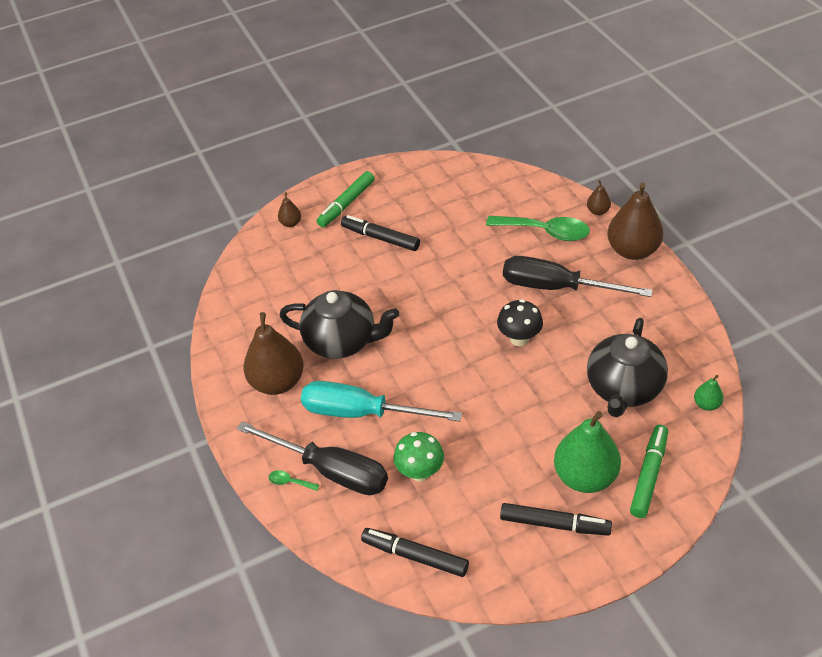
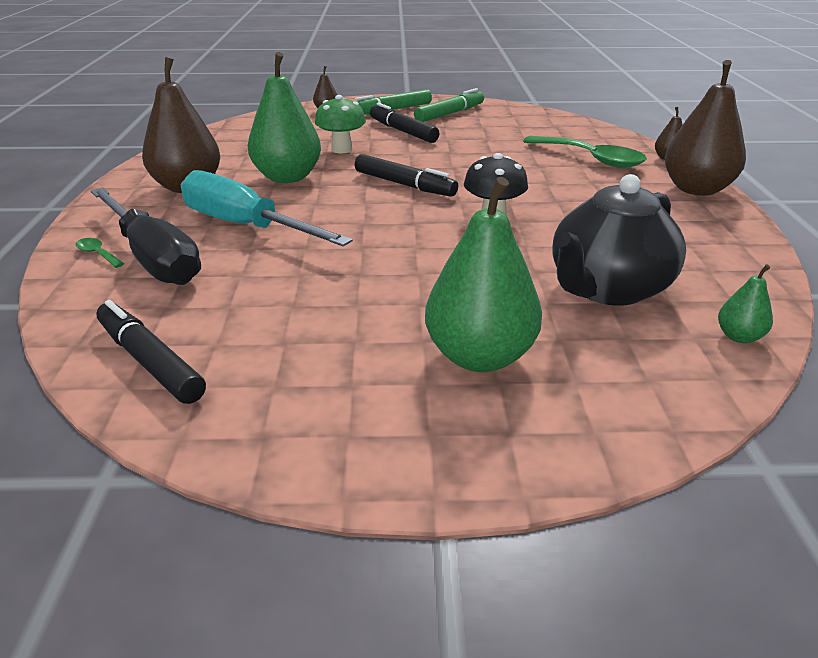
camera: 20 degrees right, 15 degrees down
(342, 341) = (287, 177): black teapot -> green pear
(420, 472) = (253, 288): green mushroom -> green mushroom (342, 149)
(554, 524) = (385, 393): black marker -> black marker (404, 185)
(557, 287) = (574, 194): black screwdriver -> none
(649, 475) = (589, 385): green marker -> green marker (450, 114)

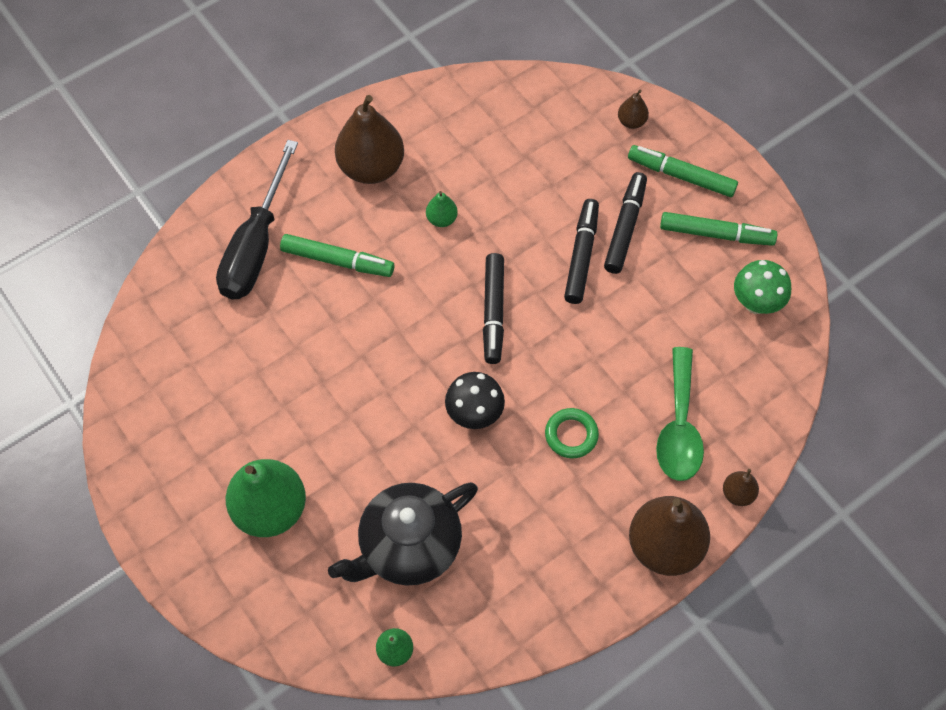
camera: 55 degrees right, 30 degrees up
(97, 254) = (238, 210): green spoon -> none
(150, 361) = (155, 346): black marker -> black marker (581, 255)
(245, 226) = (337, 261): turquoise screwdriver -> green marker
(287, 177) = (441, 219): green pear -> green pear, size x0.46
(342, 149) = (535, 212): green mushroom -> green mushroom (756, 303)
(558, 191) = (571, 435): none -> green ring
(608, 289) = (408, 546): black teapot -> black teapot turned 45 degrees counterclockwise

